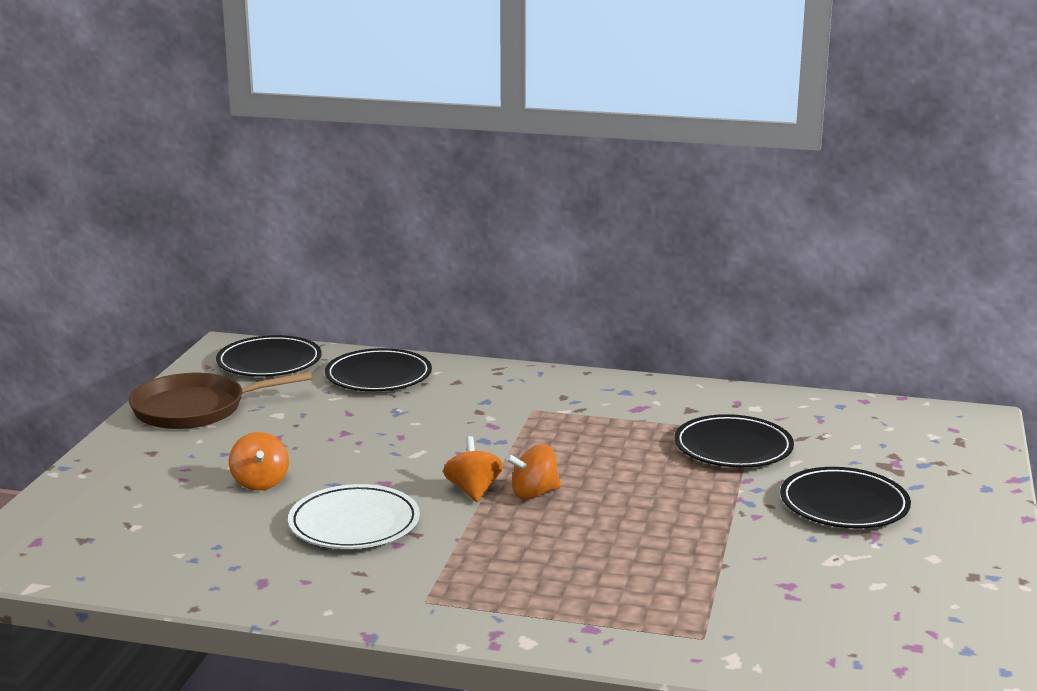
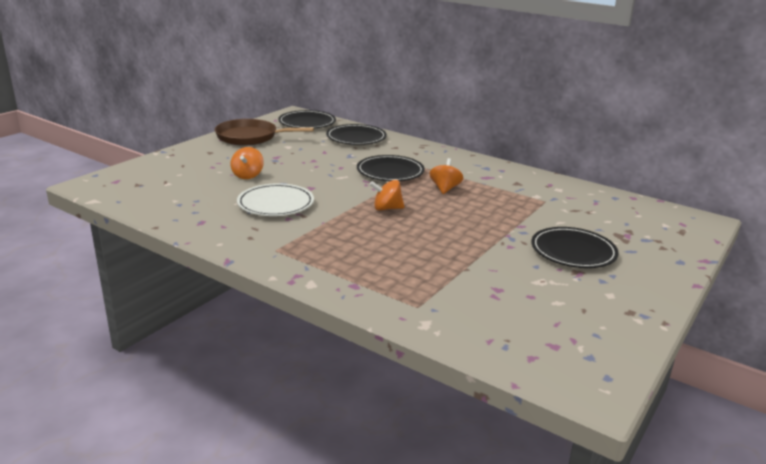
camera: 20 degrees right, 5 degrees up
(473, 491) = (354, 200): orange spinning top -> orange spinning top (445, 189)
(733, 447) = (527, 207): black plate -> black plate (390, 172)

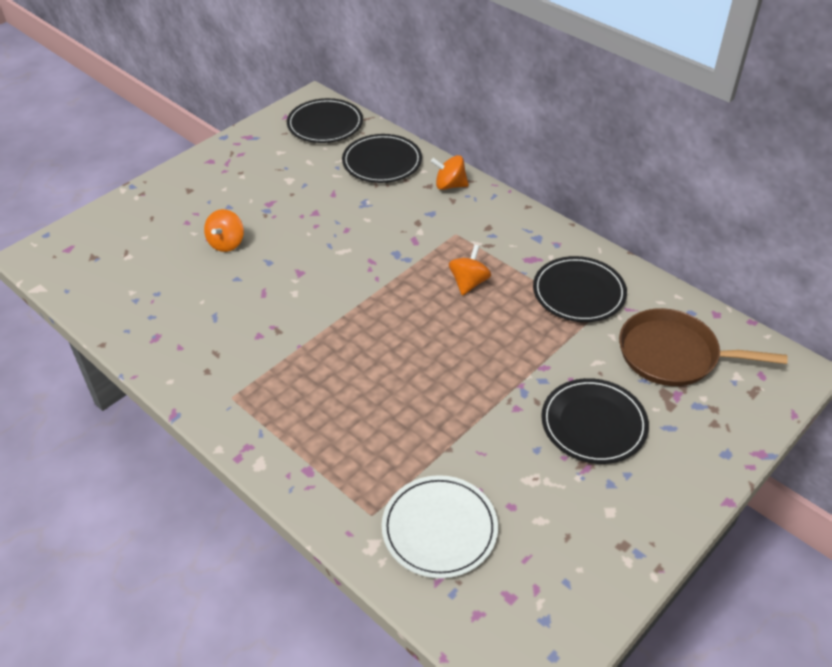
camera: 10 degrees right, 20 degrees up
(250, 137) = (245, 157): brown pan -> brown pan (673, 354)
(275, 204) = (249, 305): white plate -> white plate (439, 529)
(387, 208) = (383, 322): orange spinning top -> orange spinning top (450, 185)
(390, 172) = (407, 242): black plate -> black plate (579, 292)

